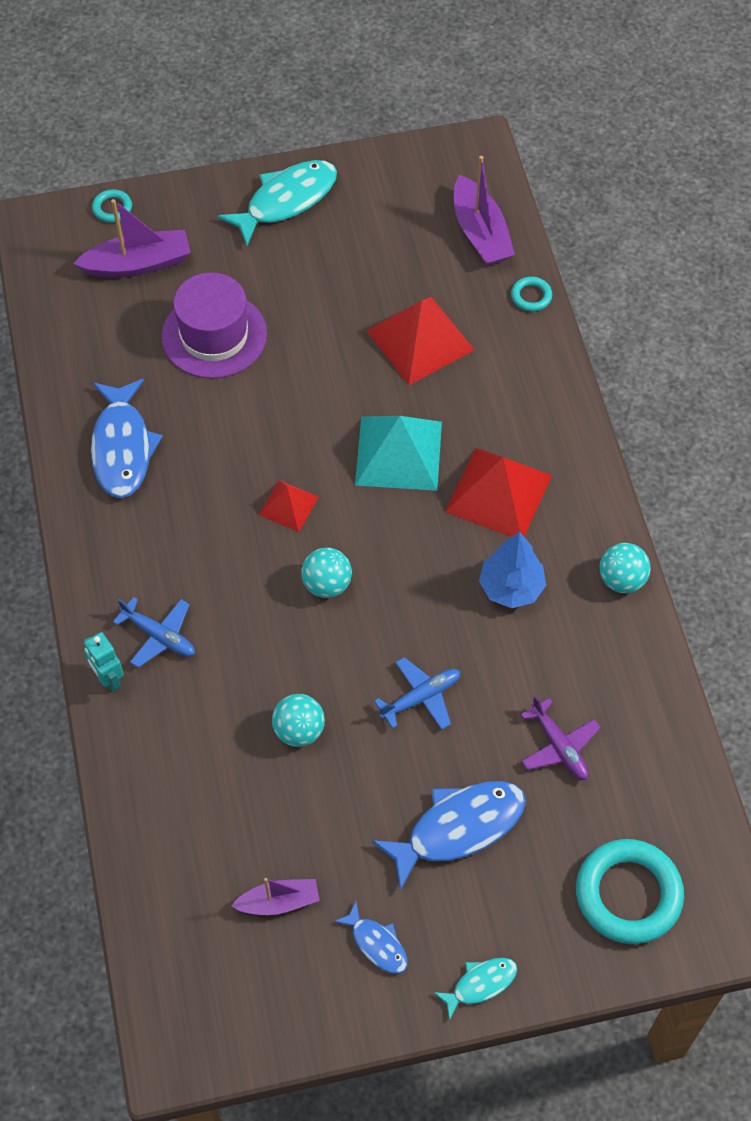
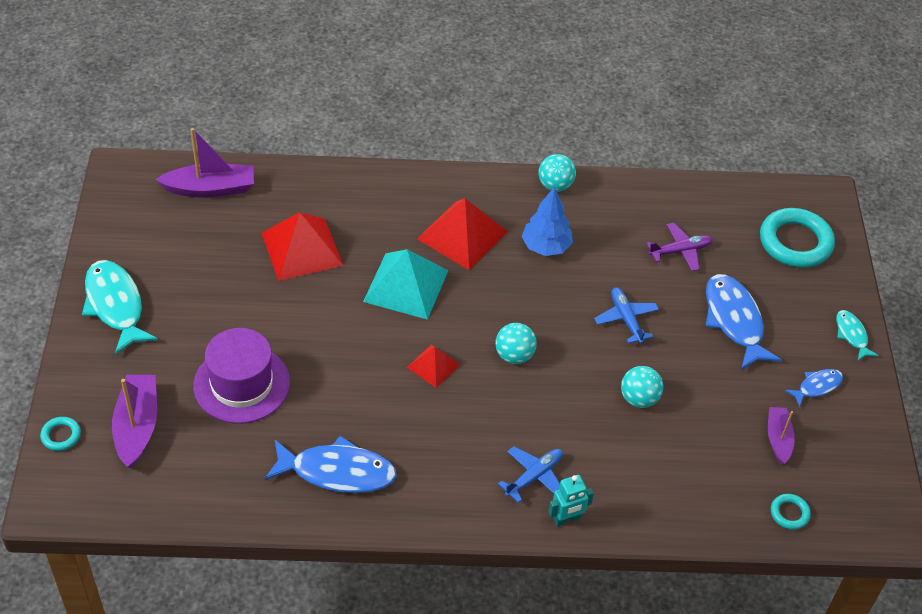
camera: 80 degrees left, 10 degrees down
(531, 296) = (286, 173): turquoise ring -> turquoise ring (789, 513)

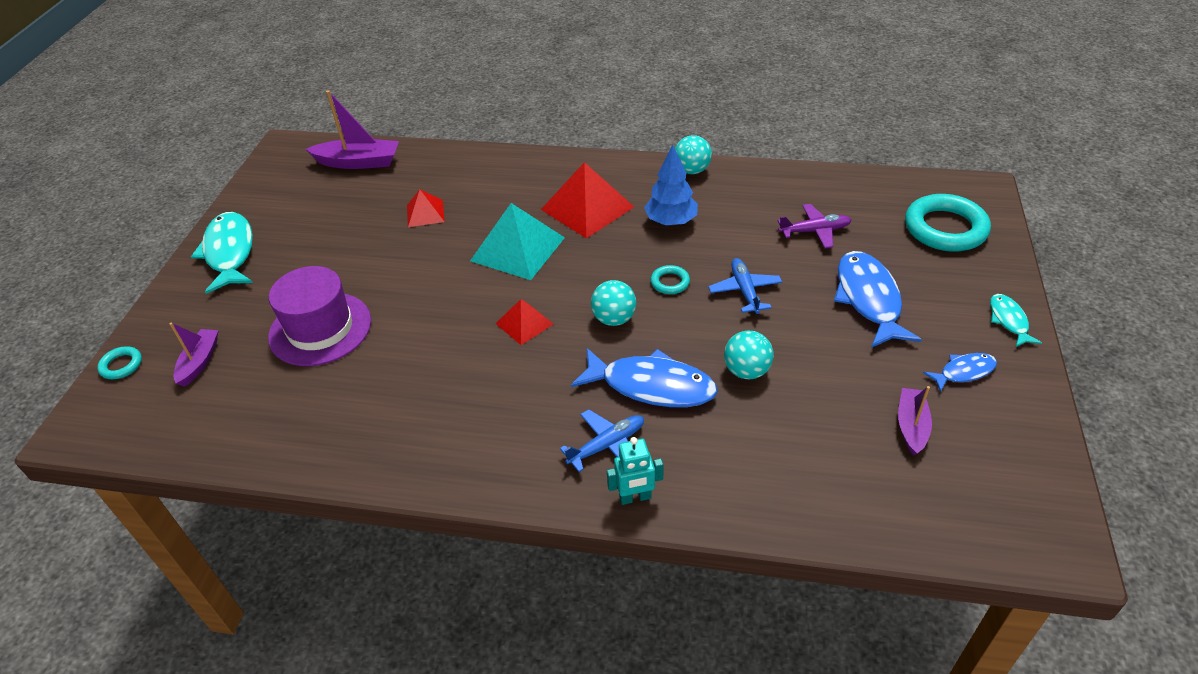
camera: 15 degrees right, 5 degrees down
(137, 426) = (199, 362): purple boat -> purple boat, size x0.62
(302, 249) = (425, 213): red pyramid -> red pyramid, size x0.55
(337, 472) = (387, 423): blue fish -> blue fish (651, 386)
(789, 513) = (920, 515): turquoise ring -> turquoise ring (670, 282)

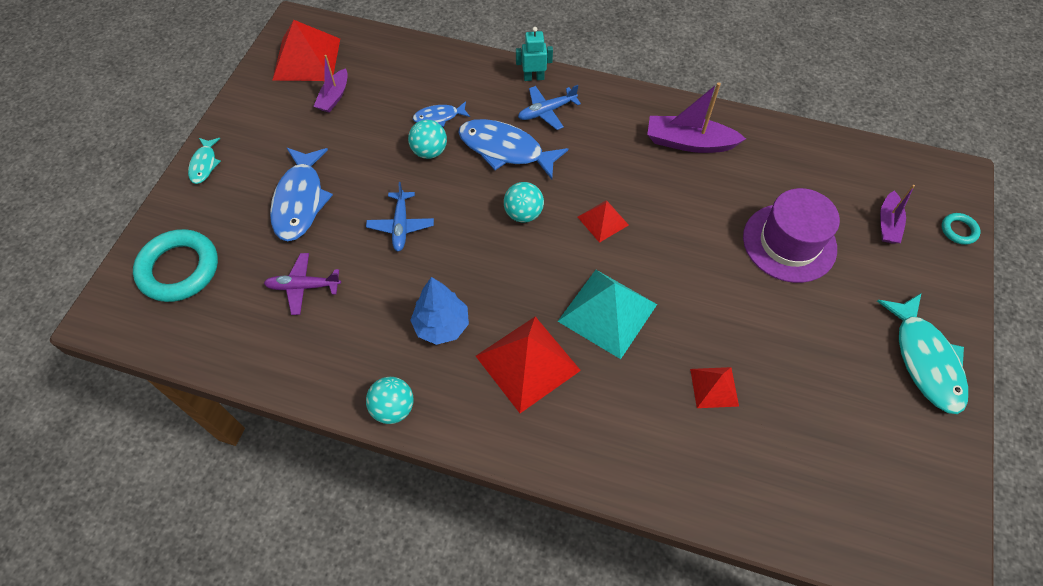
camera: 175 degrees left, 15 degrees up
(359, 162) = (821, 510): purple boat -> purple boat (689, 142)
(670, 282) = (464, 245): turquoise ring -> none
(963, 372) = (271, 128): blue fish -> blue fish (439, 117)
(993, 481) = (307, 59): none -> red pyramid

